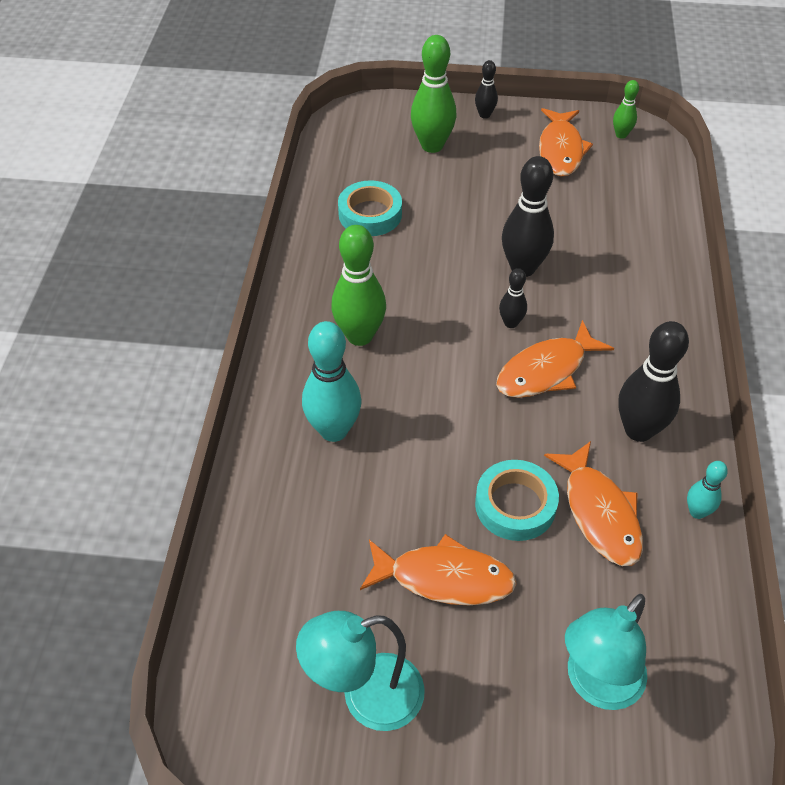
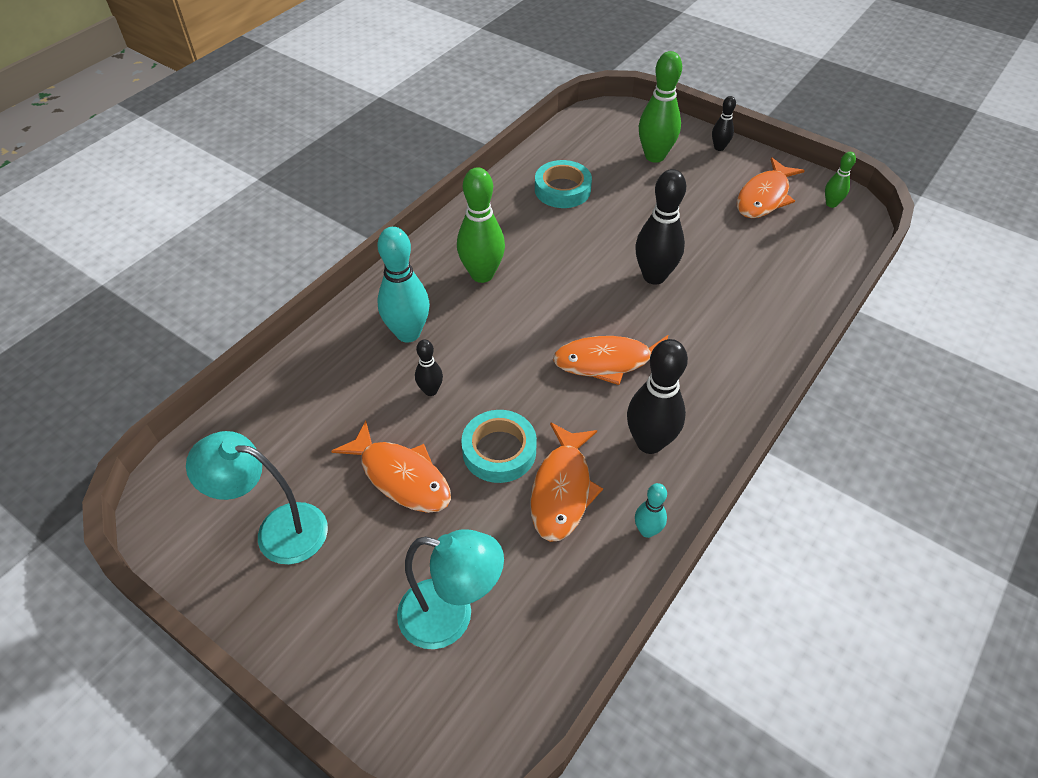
camera: 30 degrees right, 0 degrees up
(511, 323) = (609, 314): black bowling pin -> black bowling pin (430, 390)
(596, 685) = (451, 617): turquoise lamp -> turquoise lamp turned 150 degrees counterclockwise

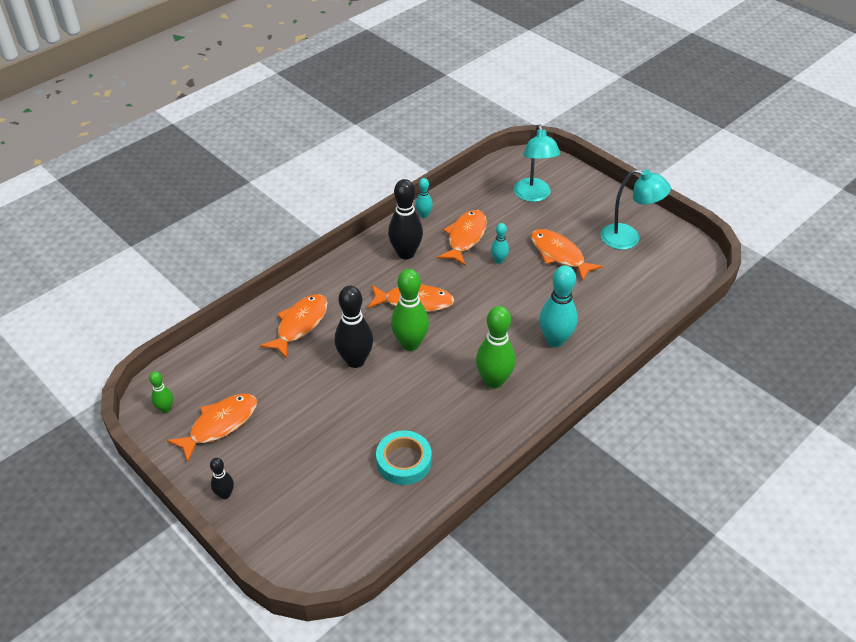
camera: 170 degrees left, 5 degrees down
(430, 390) = (540, 299): black bowling pin -> none
(451, 617) = (533, 196): turquoise lamp -> turquoise lamp turned 120 degrees counterclockwise
(499, 451) = (499, 260): turquoise tape -> turquoise bowling pin
(654, 156) = (296, 492): green bowling pin -> green bowling pin (410, 344)
(745, 310) = (300, 325): none -> orange fish

